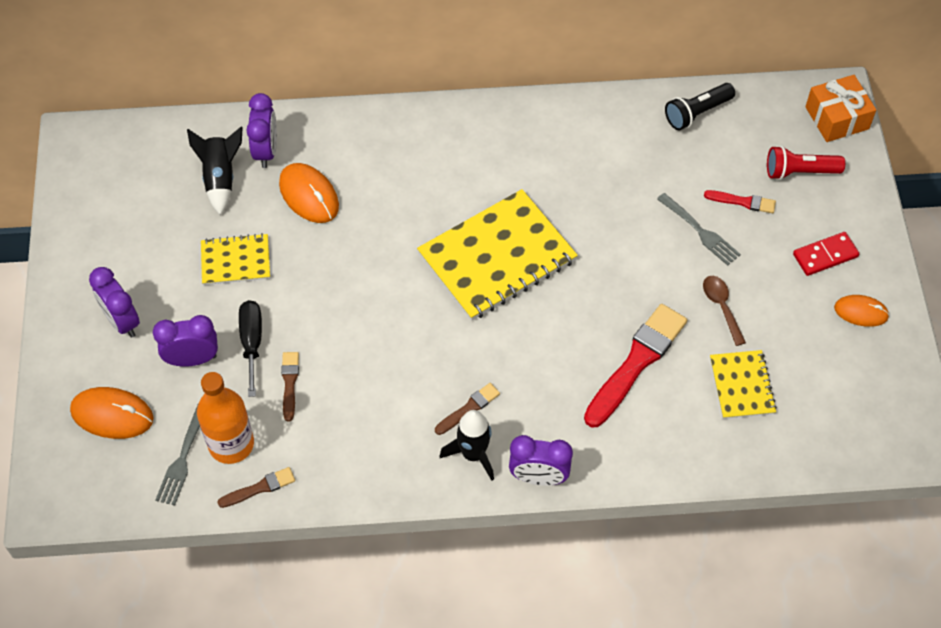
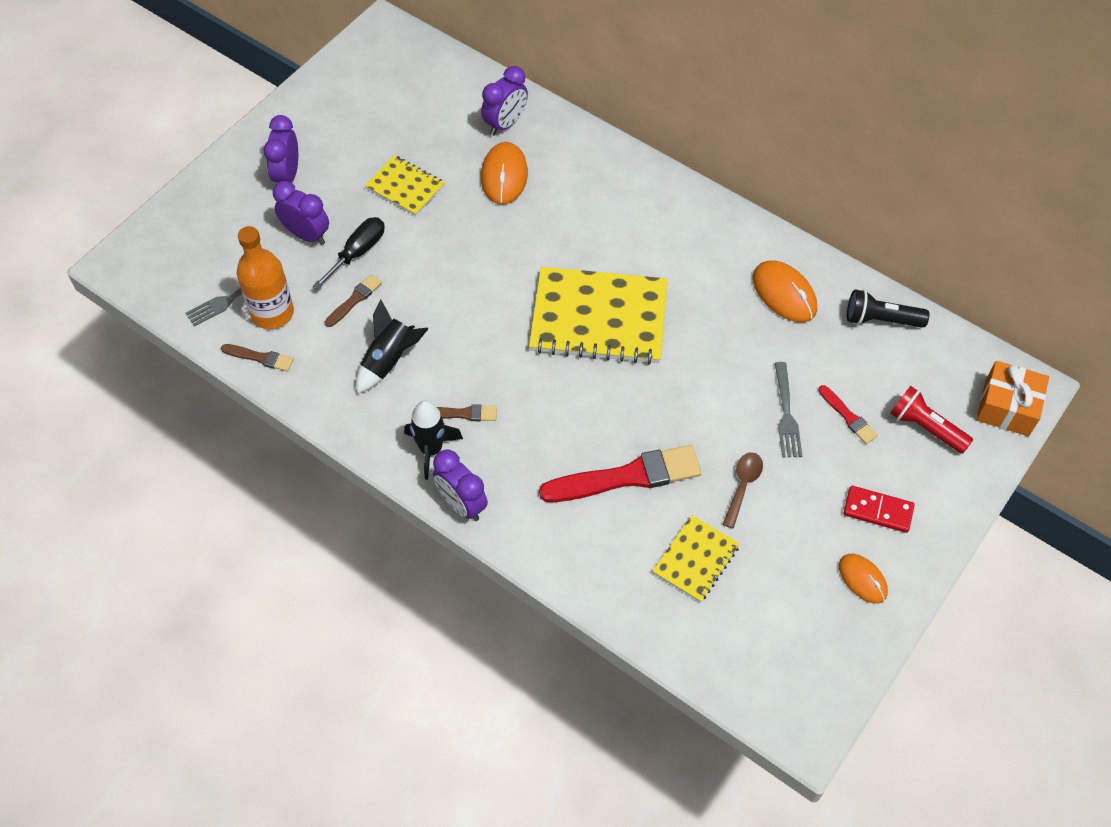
camera: 40 degrees right, 0 degrees up
(112, 415) = (217, 234): orange mouse -> orange mouse (784, 294)
(220, 178) = (453, 122): black rocket -> black rocket (389, 361)

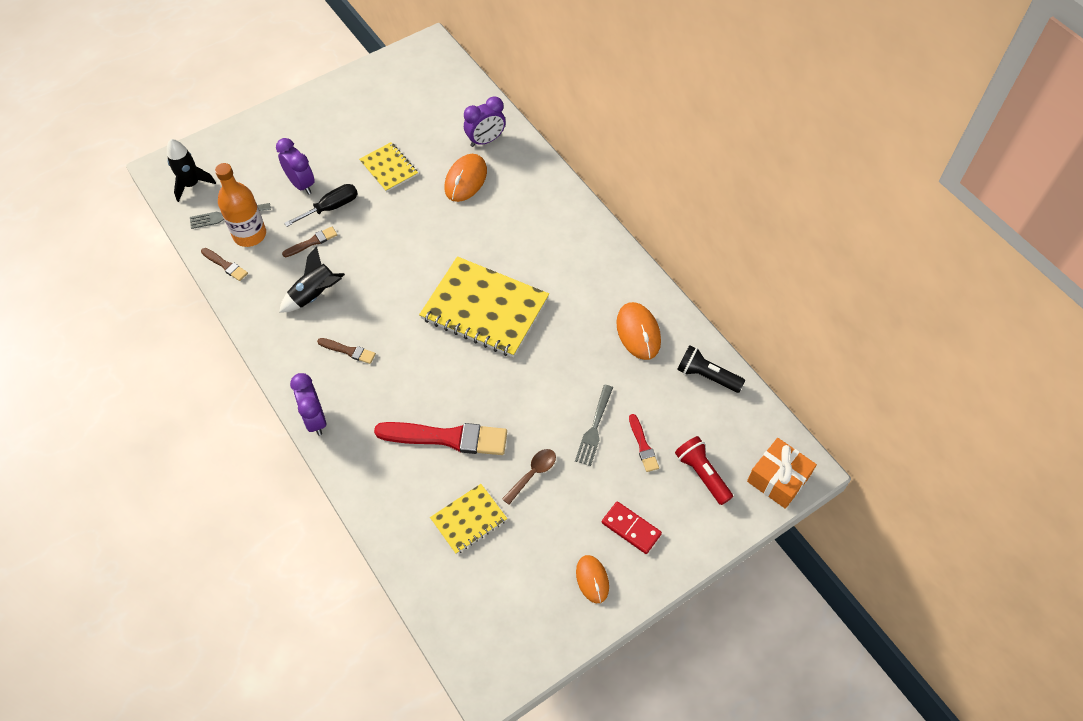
camera: 20 degrees right, 0 degrees up
(287, 175) = (309, 136): purple clock -> none
(431, 449) = (313, 371): black rocket -> black rocket (191, 184)

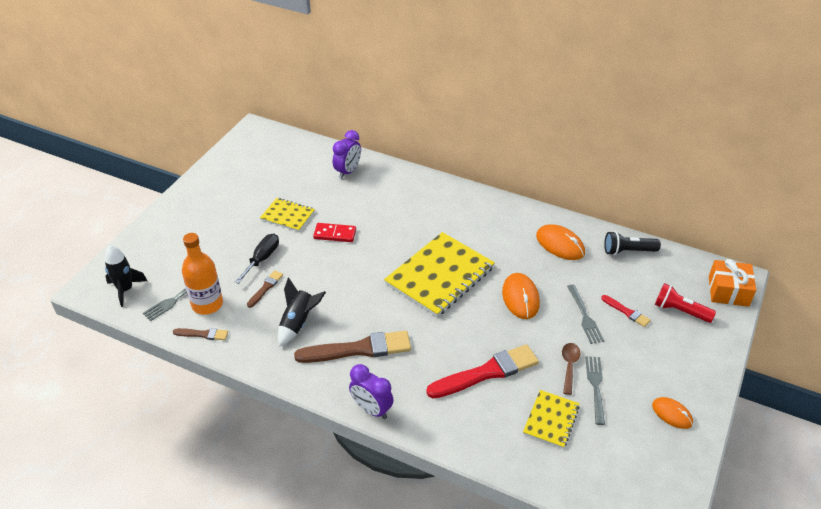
camera: 30 degrees left, 15 degrees down
(301, 184) = (224, 253): purple clock -> none
(348, 351) = (358, 349): brown brush -> brown brush, size x2.06
(465, 180) = (354, 201): orange mouse -> orange mouse (520, 298)
(484, 309) = (440, 276): yellow notebook -> yellow notebook turned 45 degrees counterclockwise
(540, 510) = (596, 387): none -> grey fork
(631, 528) = (667, 368): red domino -> red domino (335, 234)

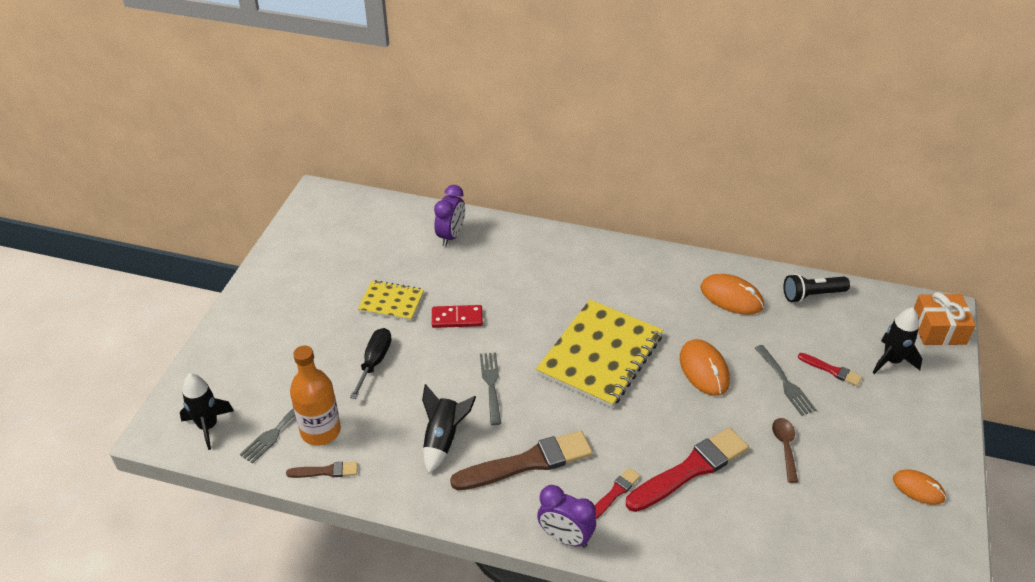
camera: 10 degrees left, 0 degrees up
(265, 288) = (389, 399): brown brush -> none
(421, 381) = (615, 493): none -> red brush
(551, 420) = (783, 517): yellow notebook -> none
(596, 387) = (822, 468): grey fork -> grey fork (491, 385)
(680, 311) = (891, 361): red flashlight -> black rocket

